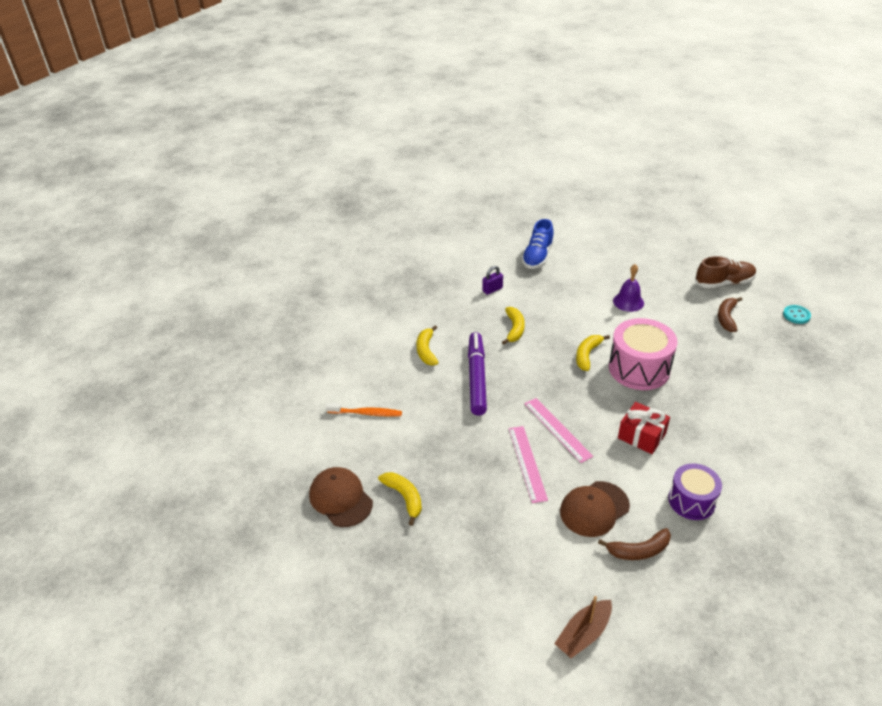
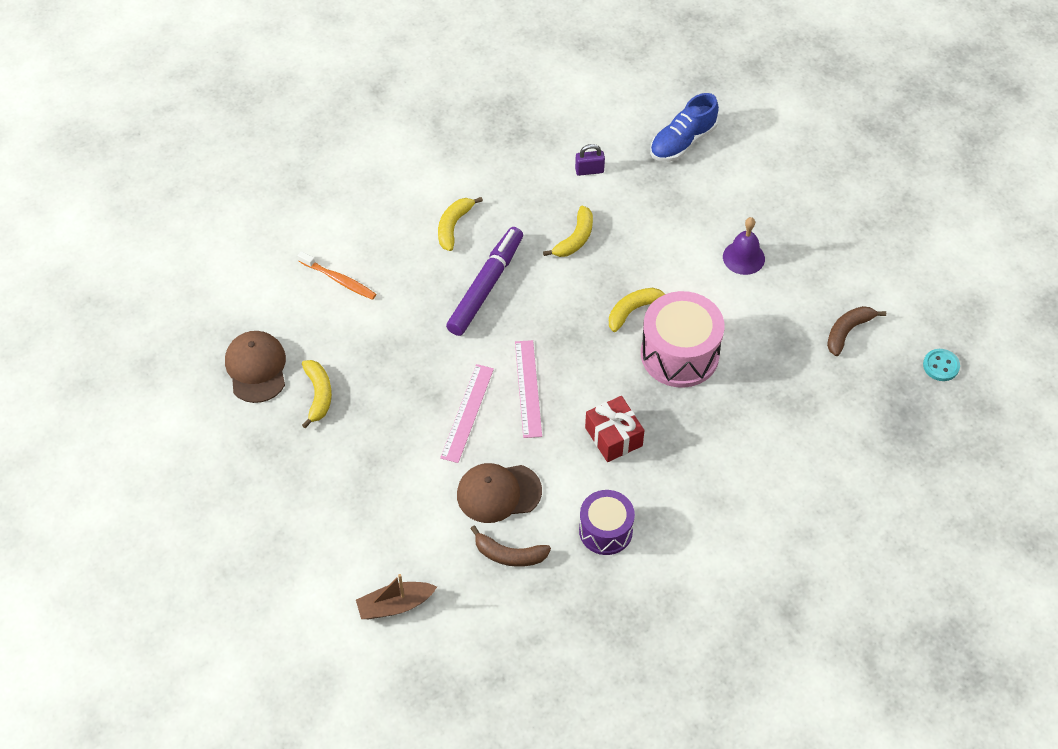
camera: 25 degrees right, 15 degrees up
(724, 283) = (891, 280): brown shoe -> none

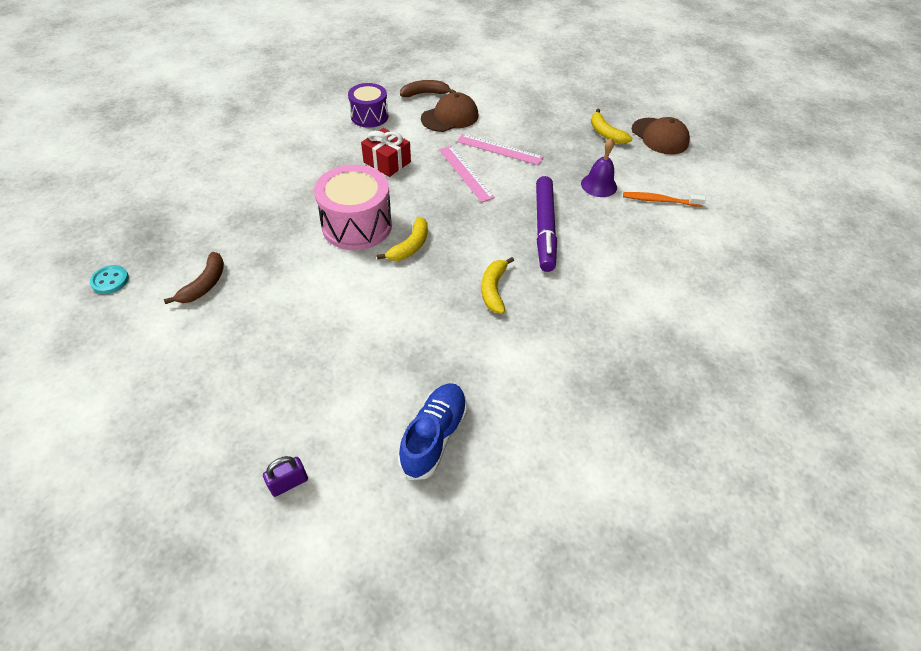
camera: 155 degrees right, 5 degrees down
(395, 605) = (477, 62): brown boat -> none
(453, 226) = (607, 267): yellow banana -> none
(467, 413) = (499, 149): pink ruler -> pink ruler turned 60 degrees counterclockwise
(589, 170) = (519, 363): purple padlock -> purple padlock (289, 483)
(743, 257) = (322, 322): purple bell -> purple bell (599, 185)

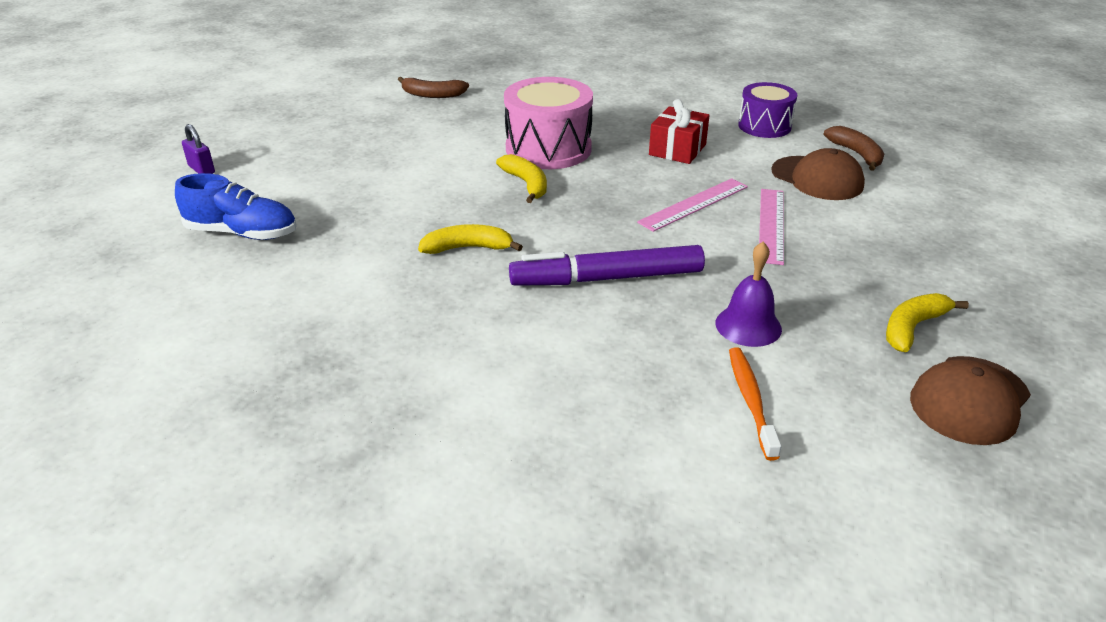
camera: 80 degrees right, 15 degrees down
(110, 280) = (427, 60): turquoise button -> none
(410, 246) = (526, 184): yellow banana -> yellow banana turned 135 degrees counterclockwise

